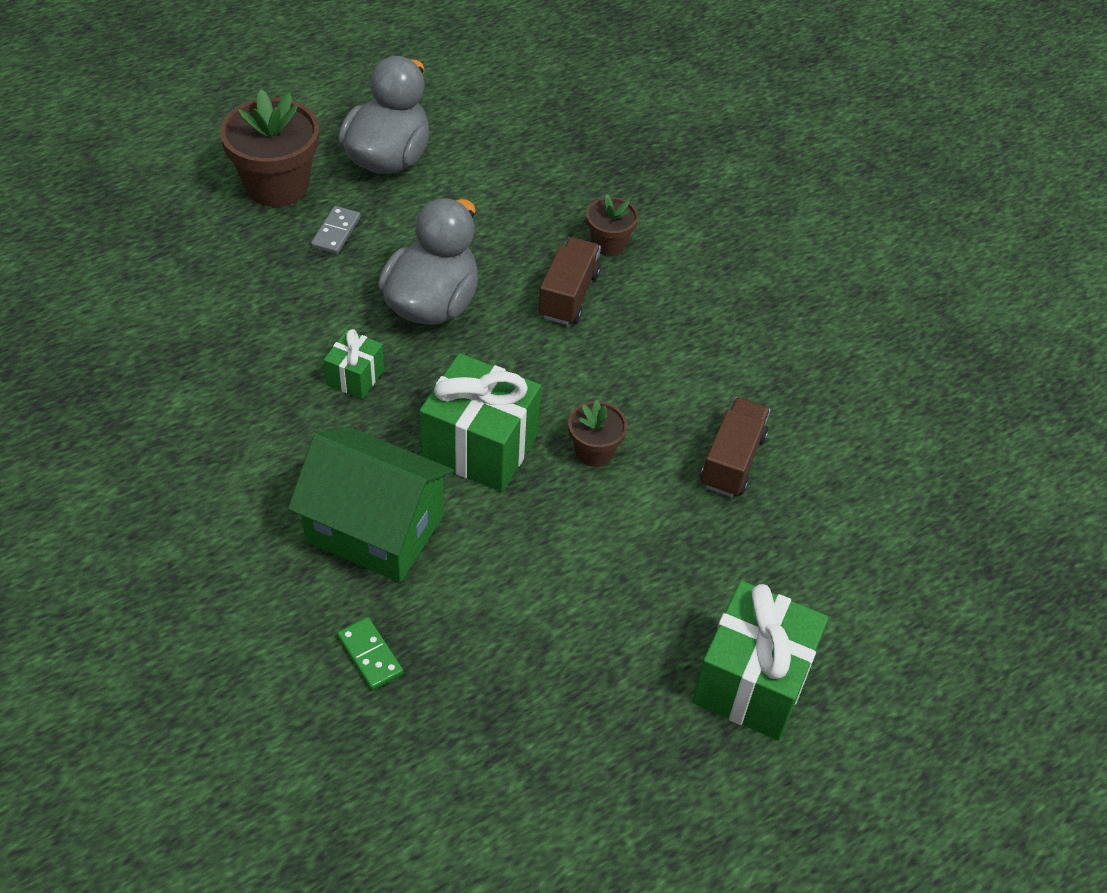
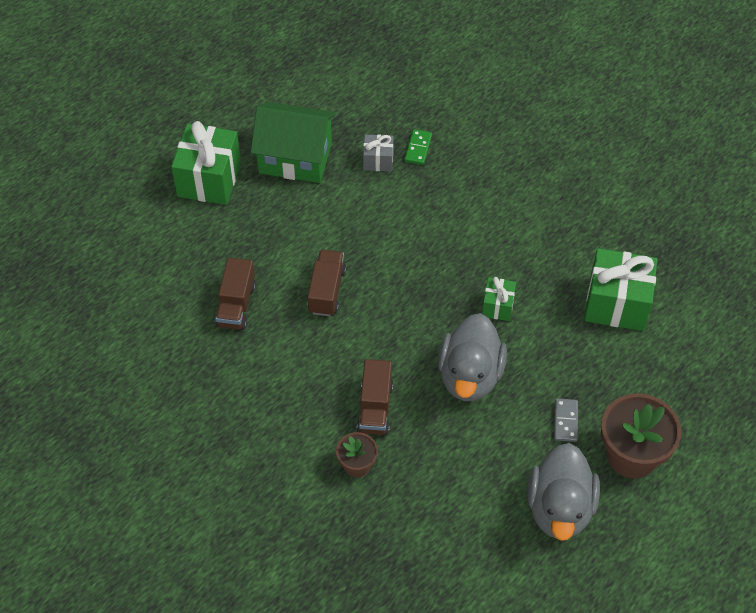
camera: 170 degrees right, 5 degrees up
(370, 655) = (418, 148): green domino -> green domino turned 60 degrees clockwise
(375, 528) = (443, 213): green house -> green house (295, 157)
(448, 648) = (378, 161): none -> grey gift
(480, 446) = (400, 277): green gift -> green gift (616, 303)
(594, 451) = (327, 291): brown flower pot -> brown truck

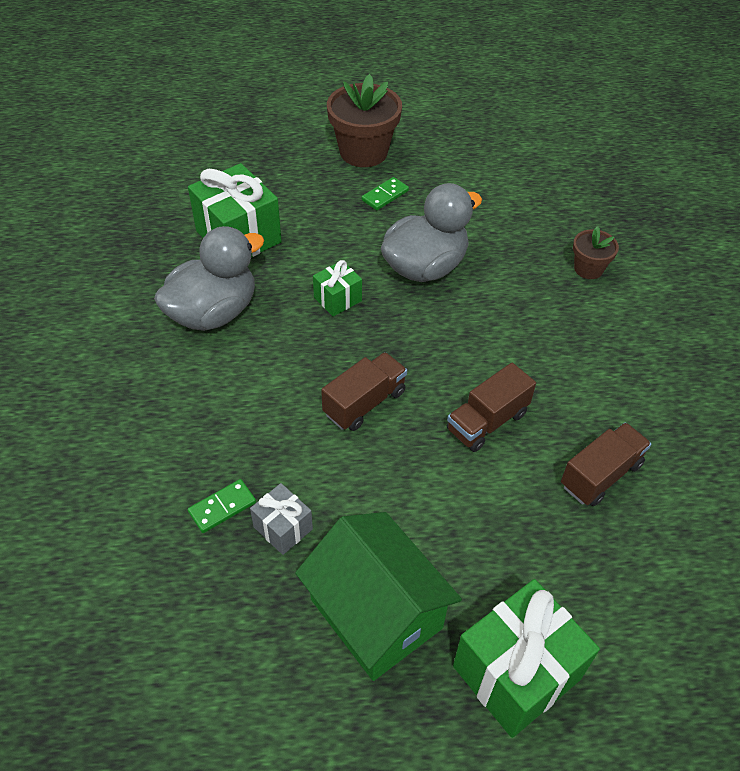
camera: 140 degrees left, 5 degrees down
(375, 408) = (534, 296): brown truck -> brown truck (364, 403)
(560, 508) = (453, 157): grey duck -> grey duck (213, 313)
(565, 421) = (385, 196): grey domino -> green domino

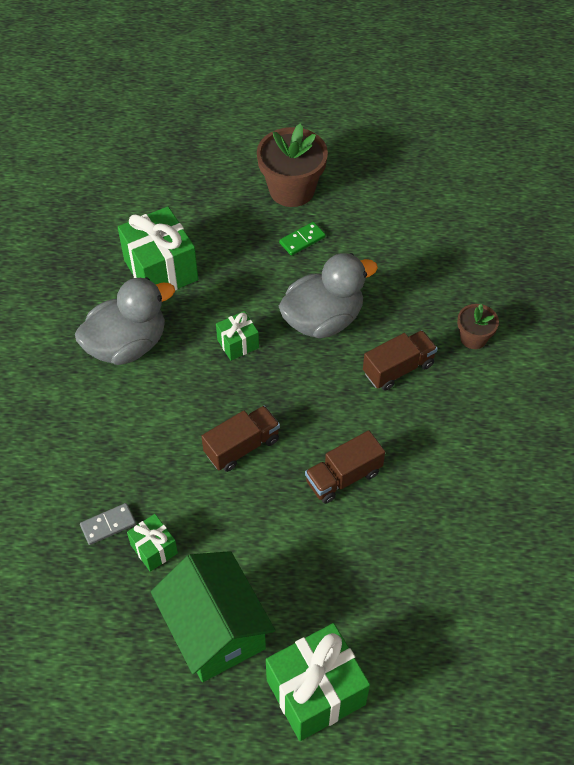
camera: 10 degrees right, 5 degrees up
(222, 507) = (108, 525): green domino -> grey domino
(283, 528) = (154, 549): grey gift -> green gift
(600, 475) = (429, 538): brown truck -> brown truck (398, 369)

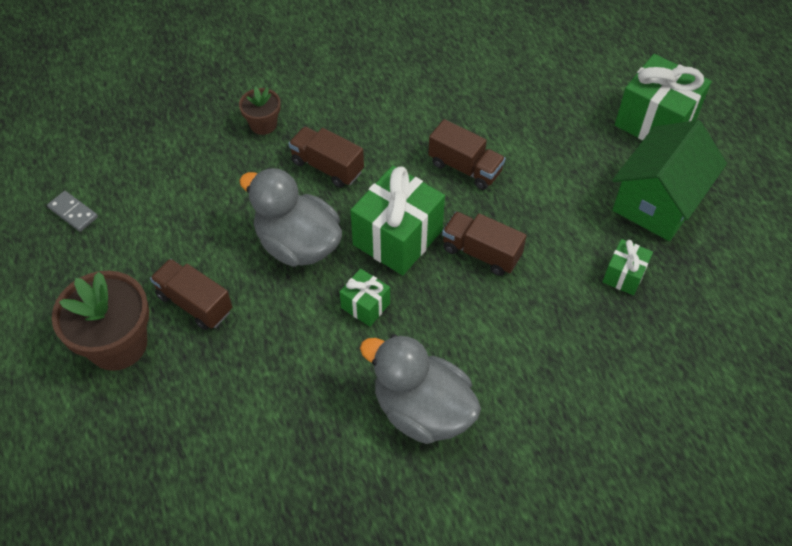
camera: 115 degrees left, 0 degrees up
(108, 525) = (628, 323): grey domino -> grey domino (73, 213)
(161, 270) = (301, 428): green gift -> green gift (397, 237)
(302, 240) = (194, 303): green domino -> brown truck

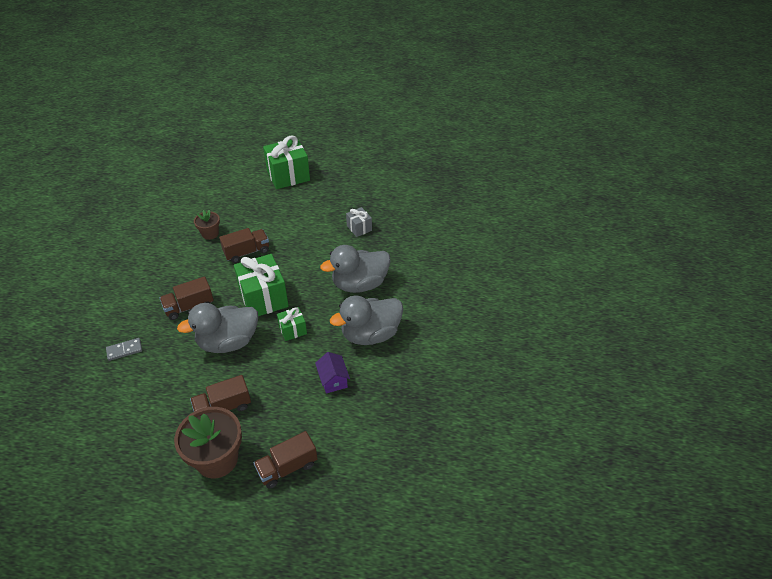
camera: 60 degrees left, 10 degrees down
(73, 213) = (94, 449): grey domino -> grey domino (124, 350)
(263, 124) = (129, 322): brown flower pot -> brown flower pot (210, 234)
(310, 407) = (333, 380): none -> purple house
(481, 253) = (302, 270): brown truck -> brown truck (287, 467)
(509, 341) = (359, 284): none -> grey duck
(624, 275) = (359, 228): green gift -> grey gift
(658, 201) = (331, 197): green house -> none

